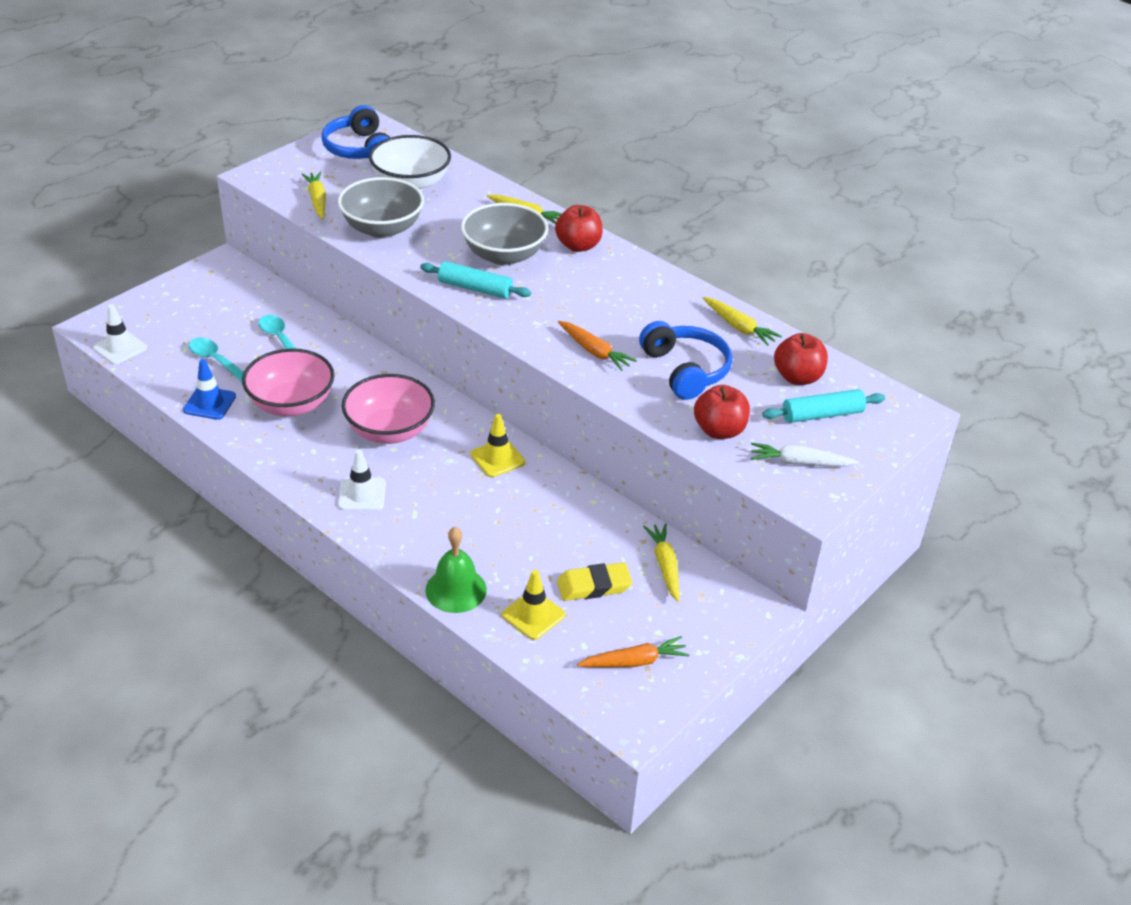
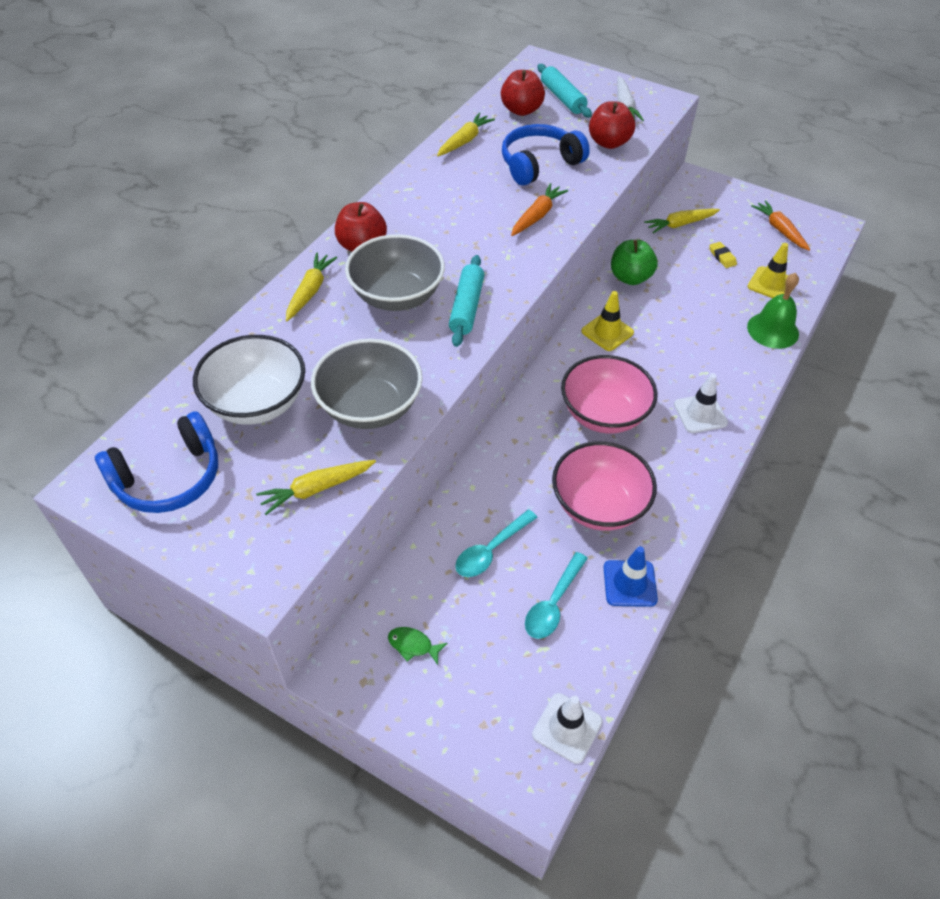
camera: 100 degrees left, 10 degrees up
(224, 293) = (413, 645): none -> green fish
(577, 496) = (630, 277): none -> green apple
(594, 586) = (722, 257): yellow eraser -> yellow eraser, size x0.58

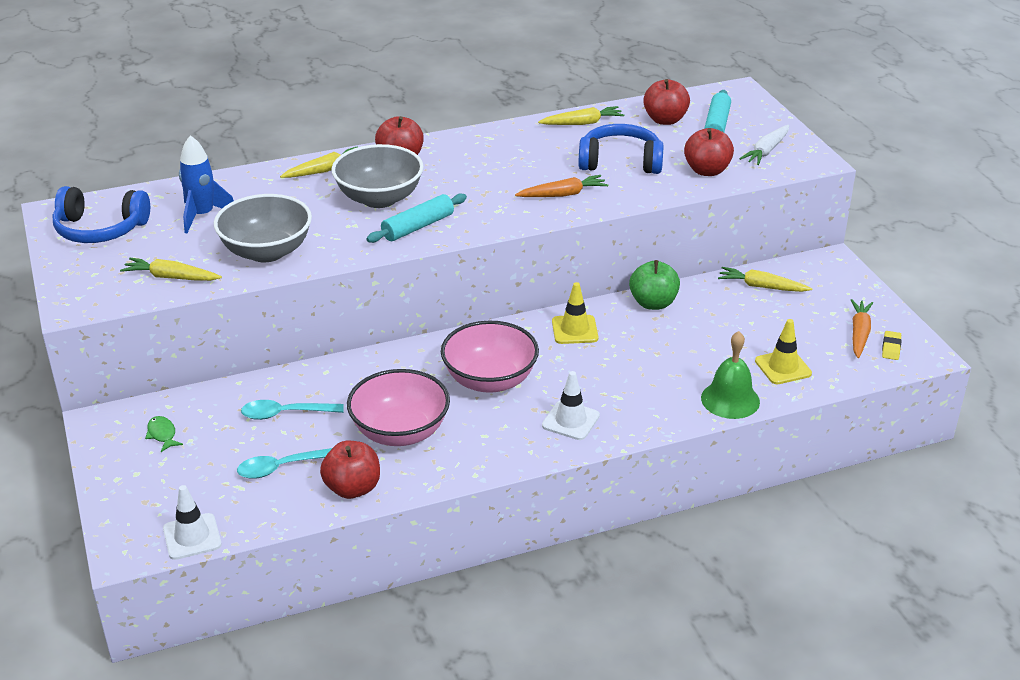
camera: 40 degrees right, 15 degrees down
(257, 403) = (202, 216): white bowl -> blue rocket
(629, 583) = (352, 488): blue traffic cone -> red apple
(722, 257) = (765, 327): yellow eraser -> yellow eraser (891, 348)

